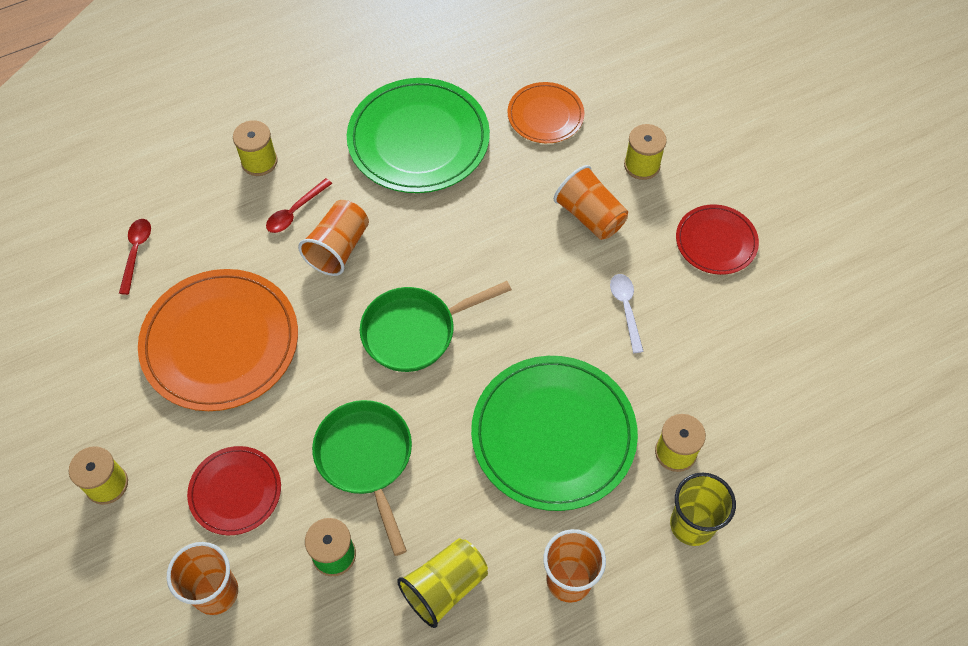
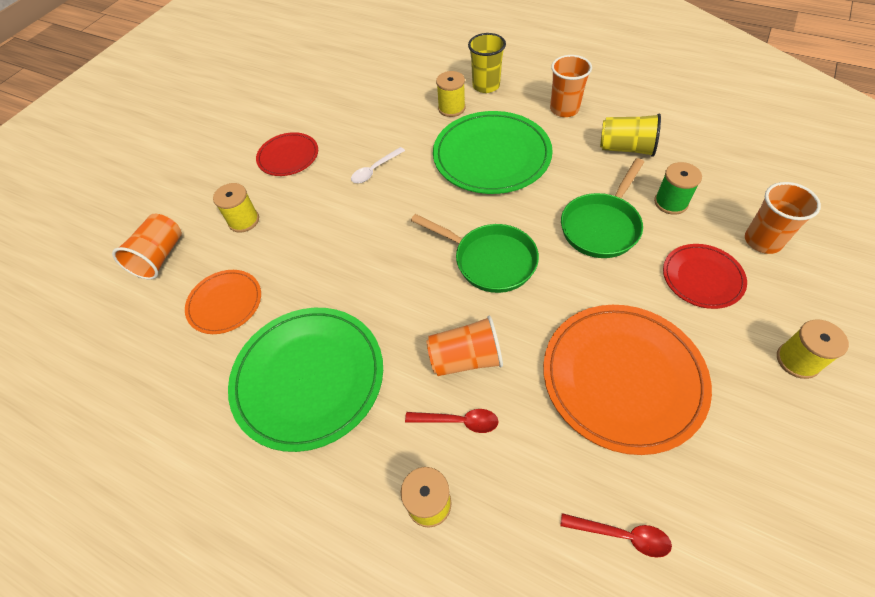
camera: 120 degrees left, 5 degrees down
(136, 252) = (621, 535): red spoon -> red spoon turned 135 degrees counterclockwise
(590, 216) = (311, 224): orange cup -> orange cup (160, 257)

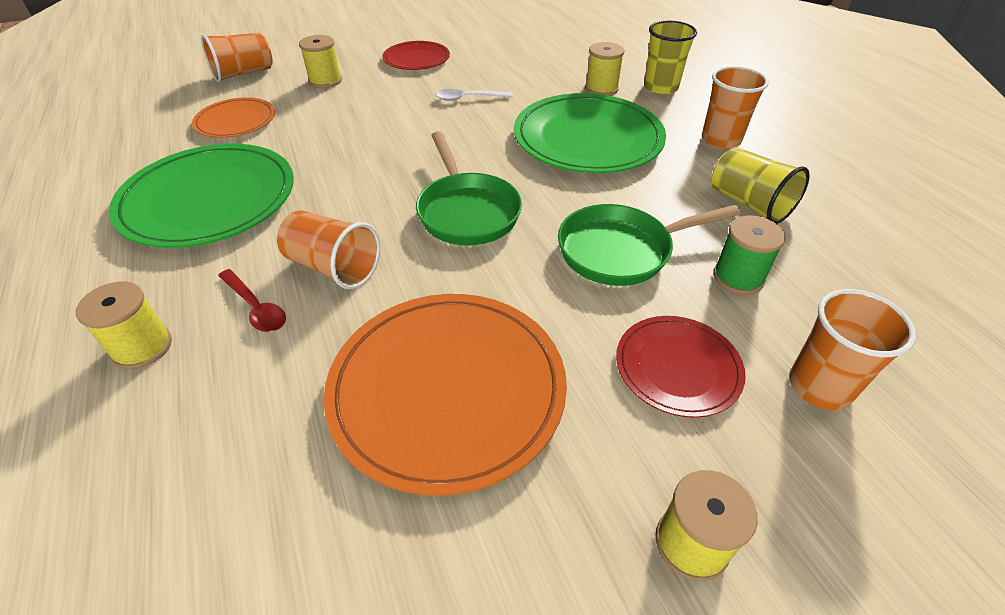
camera: 35 degrees right, 10 degrees down
(621, 535) = (233, 524): red spoon -> none

